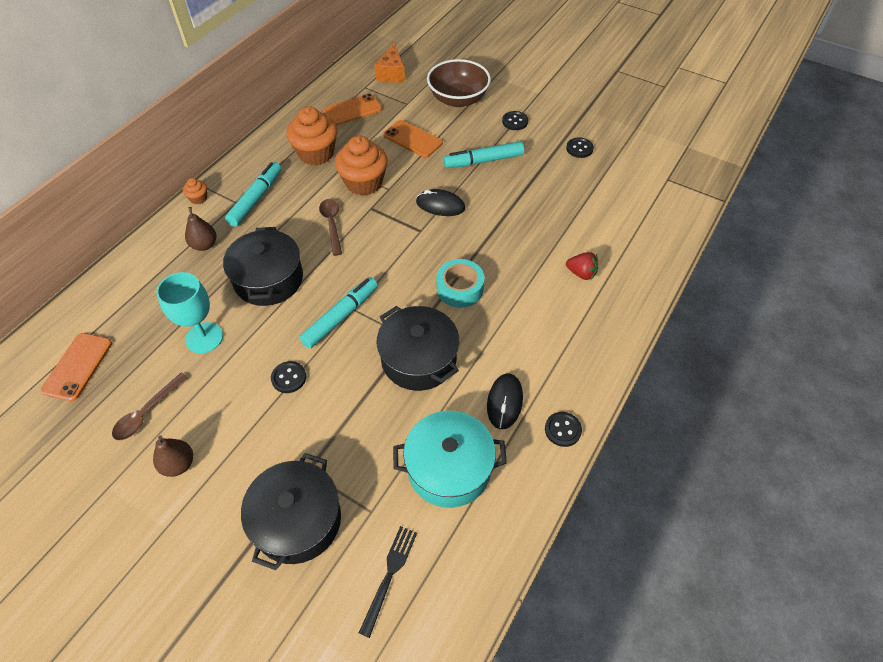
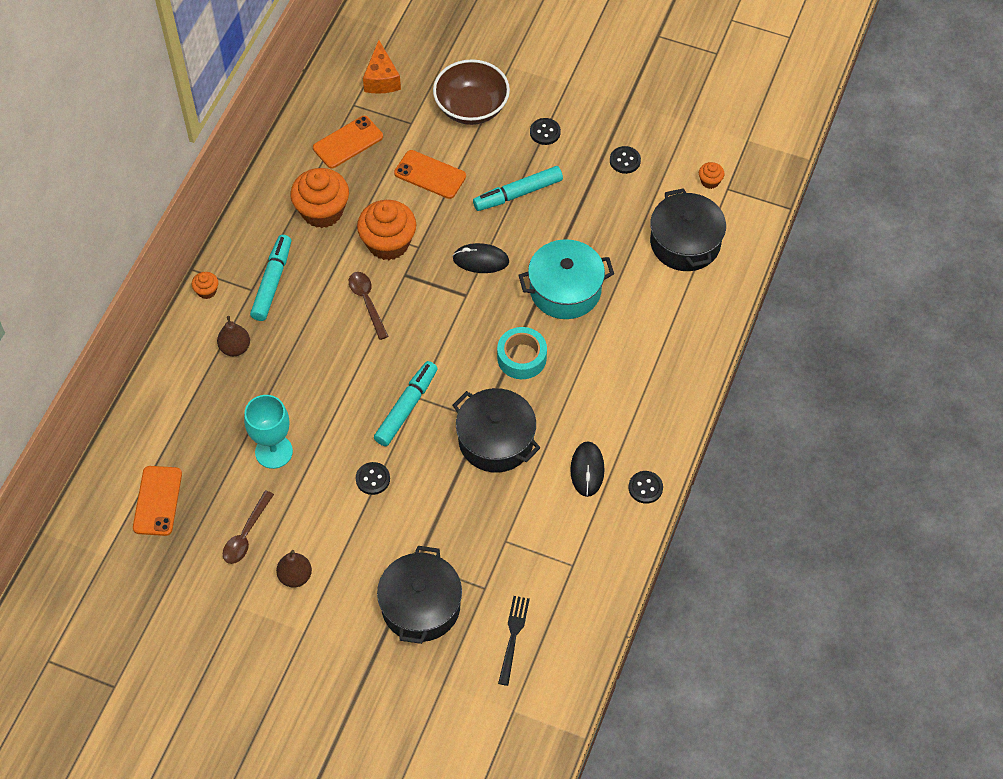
camera: 10 degrees left, 5 degrees up
(268, 279) = (318, 377): black pot -> black pot (685, 243)
(449, 468) = (546, 539): turquoise pot -> turquoise pot (565, 290)
(581, 273) = (645, 321): red strawberry -> none
(652, 172) = (710, 181): none -> orange cupcake

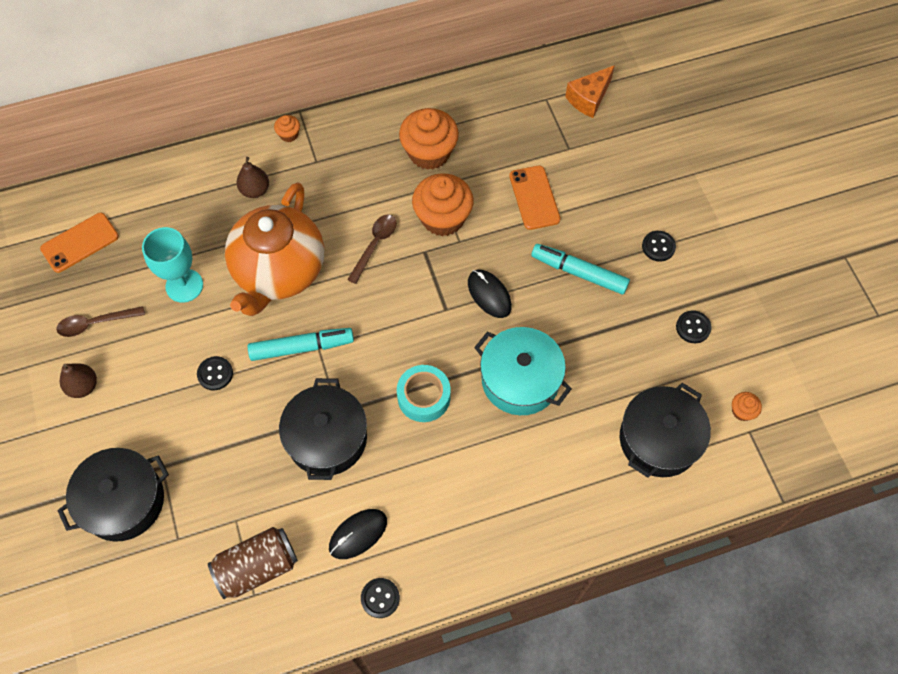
camera: 50 degrees right, 5 degrees up
(272, 282) = (335, 169): turquoise marker -> none
(326, 380) = (279, 271): none -> orange teapot
(348, 142) = (508, 121): orange phone -> none
(471, 108) = (626, 177): brown bowl -> none
(513, 636) = (147, 598): black fork -> none
(554, 550) = (257, 567): none -> brown can

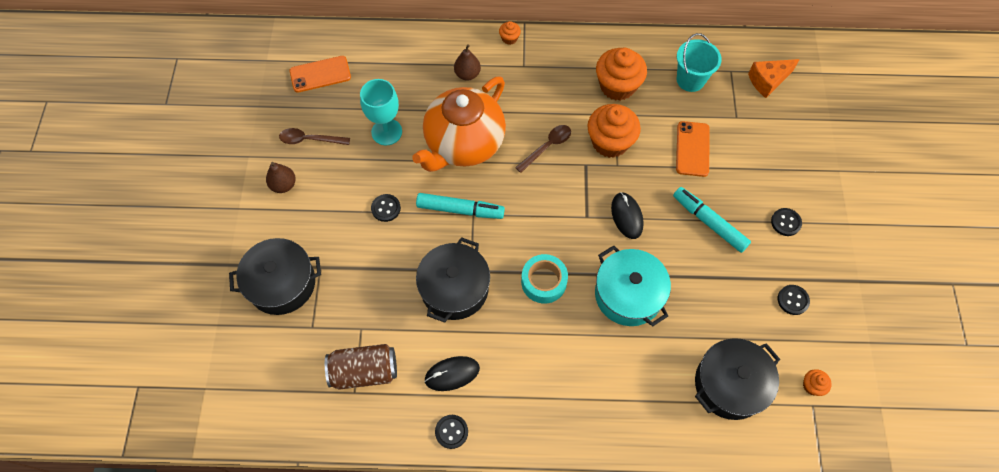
camera: 20 degrees right, 0 degrees up
(506, 122) = (690, 80): none -> turquoise bucket

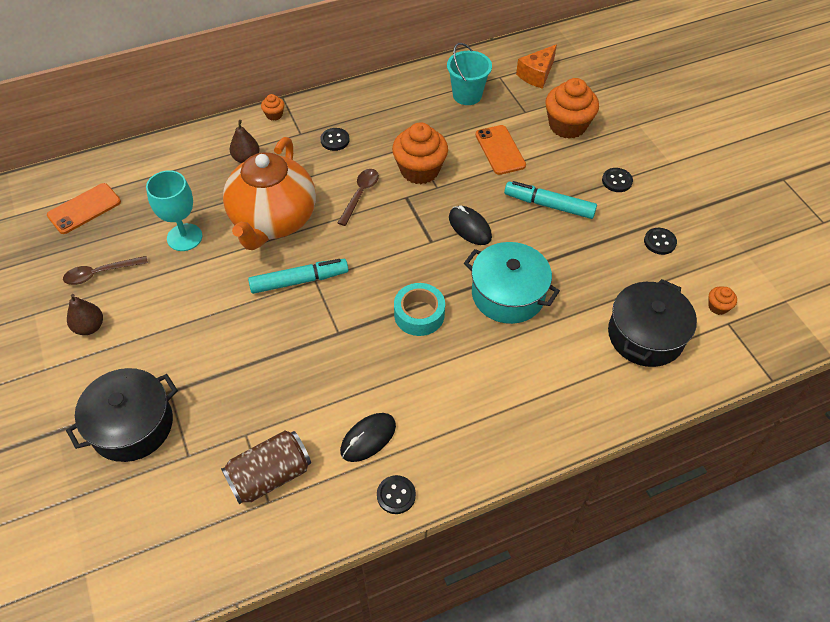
camera: 25 degrees left, 10 degrees down
(386, 208) = (218, 308): black button -> black button (335, 140)
(454, 288) = (330, 356): black pot -> none
(617, 86) = (401, 121): orange cupcake -> orange cupcake (567, 126)

